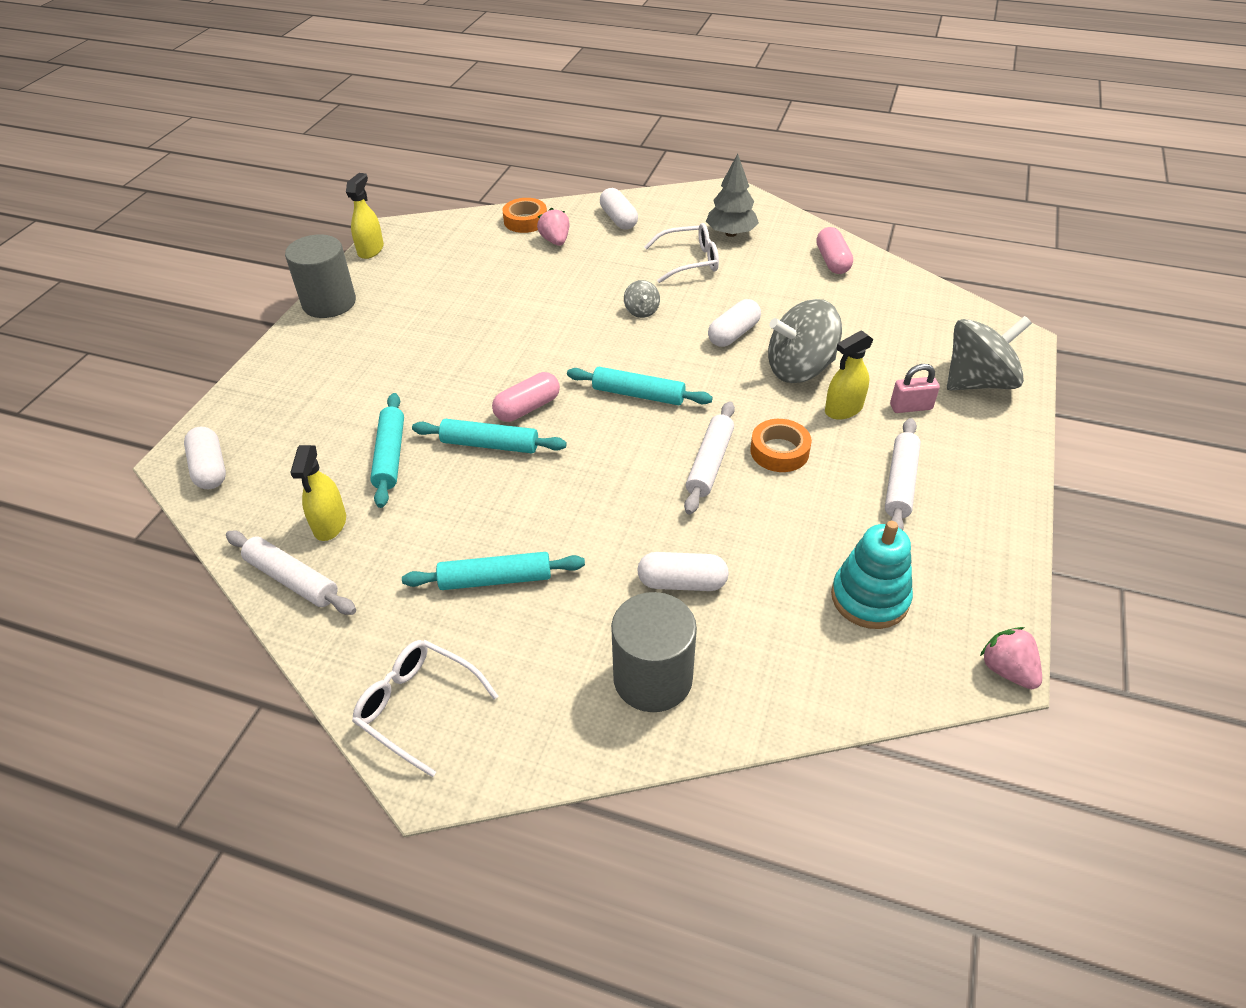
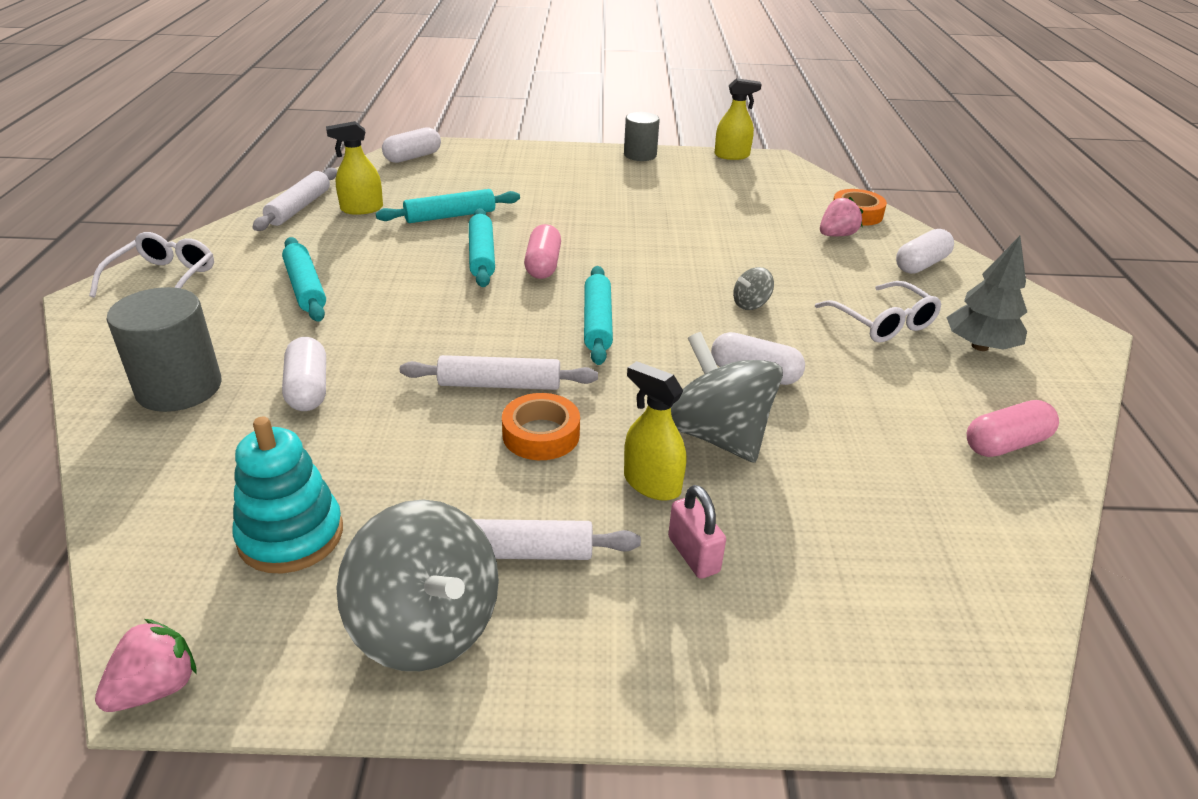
camera: 70 degrees right, 10 degrees down
(329, 303) = (640, 155): grey cylinder -> grey cylinder, size x0.66
(527, 408) = (543, 265): pink capsule -> pink capsule turned 60 degrees clockwise
(978, 382) = (806, 638): grey spinning top -> grey spinning top (426, 626)

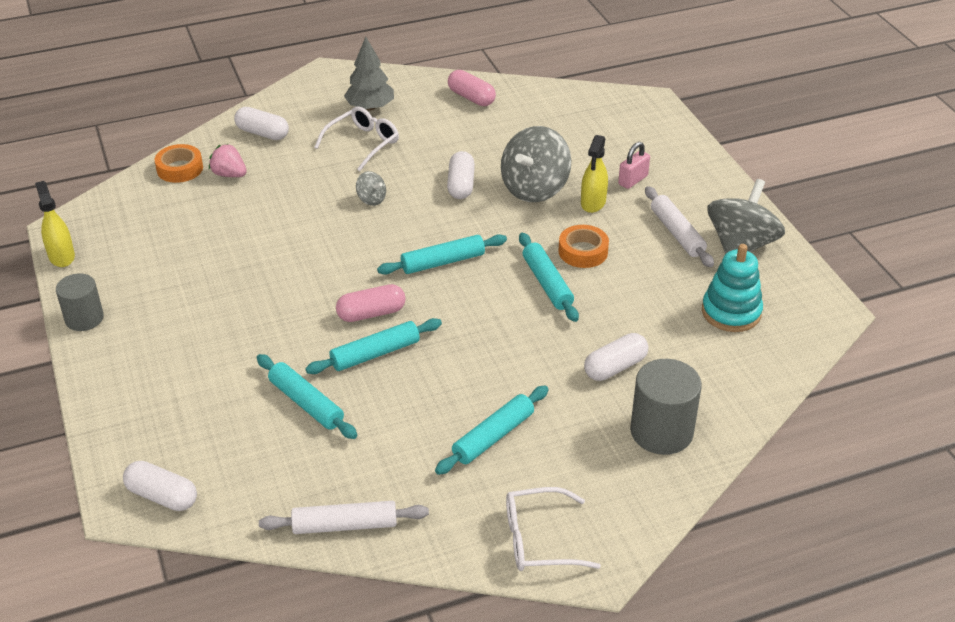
camera: 110 degrees left, 5 degrees up
(156, 688) = (839, 310): pink strawberry -> none
(361, 209) = (323, 474): yellow spray bottle -> none
(499, 385) = (547, 283): white rolling pin -> turquoise rolling pin

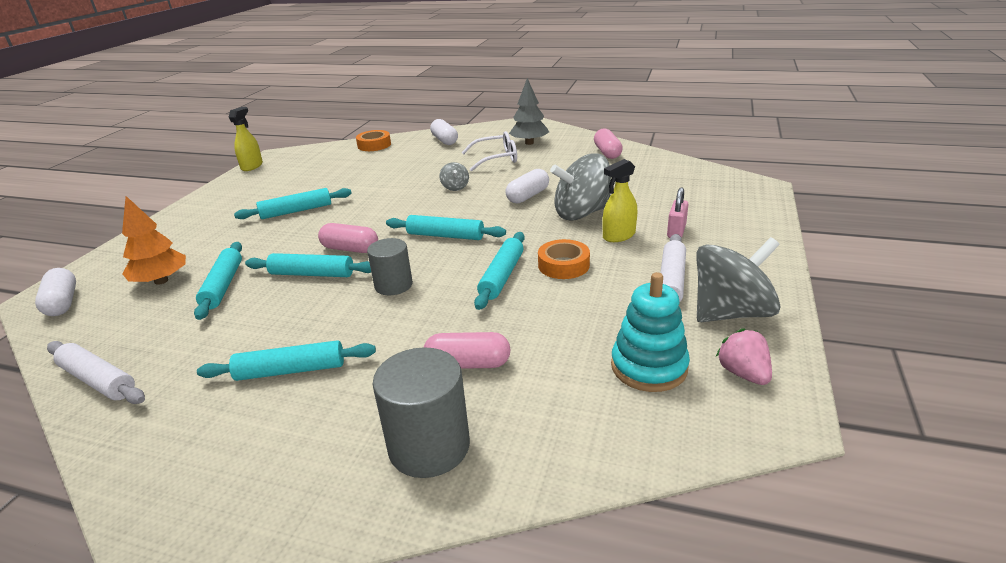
camera: 40 degrees right, 10 degrees down
(84, 318) = (208, 196): grey cylinder -> grey cylinder (393, 285)
(229, 174) = (394, 154): pink strawberry -> pink strawberry (743, 373)
(229, 428) = (161, 281): none -> orange tree
(237, 295) = (296, 211): none -> turquoise rolling pin
(539, 540) = (179, 485): white glasses -> none
(615, 367) = (468, 364): white capsule -> pink capsule
(633, 180) = (676, 231): pink padlock -> pink padlock turned 60 degrees counterclockwise

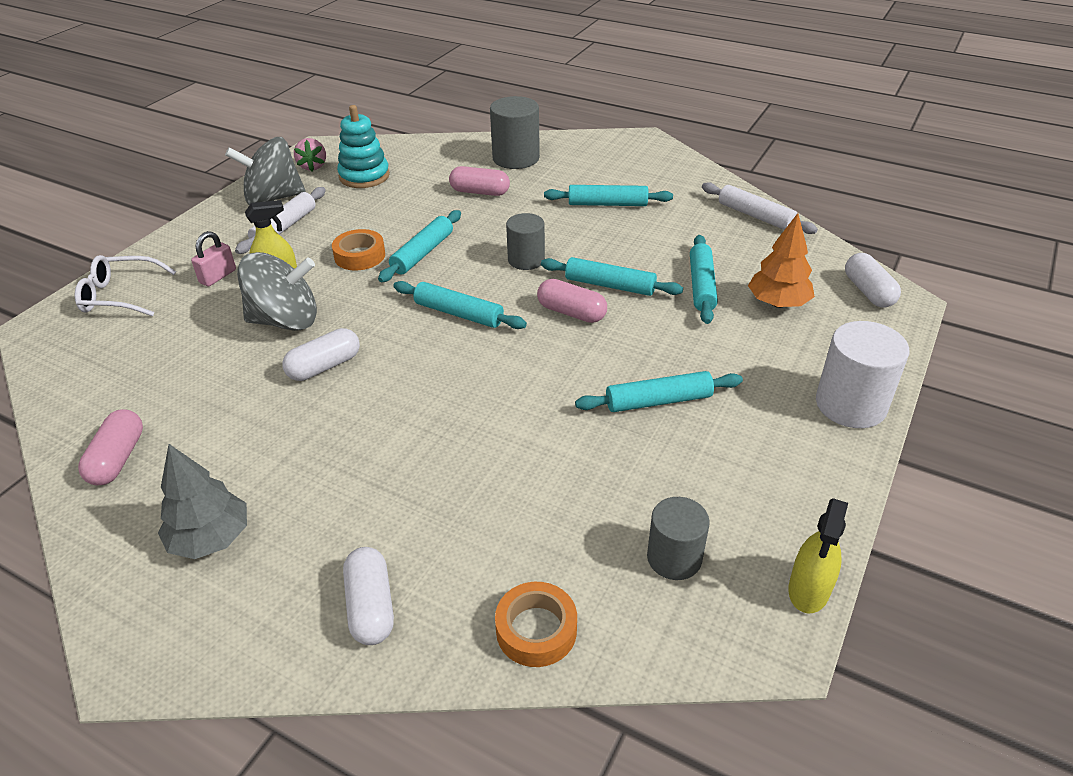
camera: 170 degrees left, 10 degrees up
(166, 226) = (850, 405): none -> white cylinder
(310, 165) = (674, 558): none -> grey cylinder
(455, 187) = (413, 411): grey spinning top -> none
(496, 158) = (308, 488): white glasses -> white glasses (120, 295)

